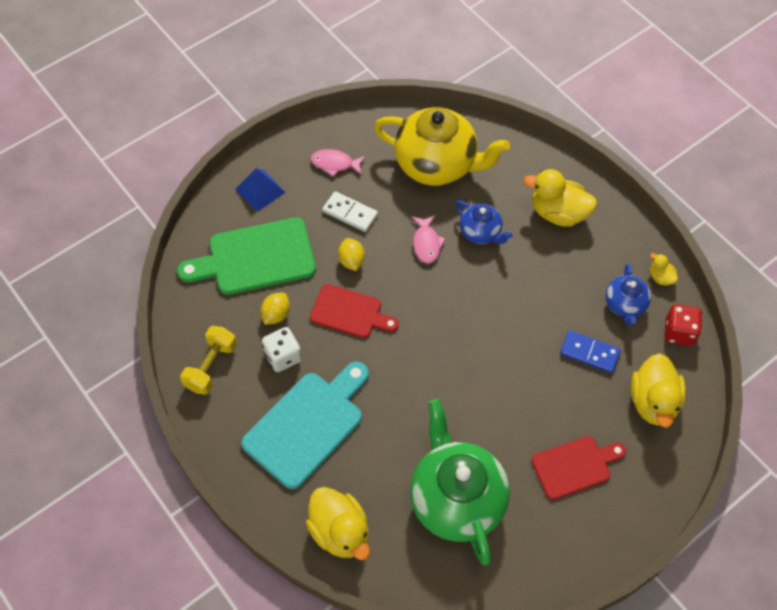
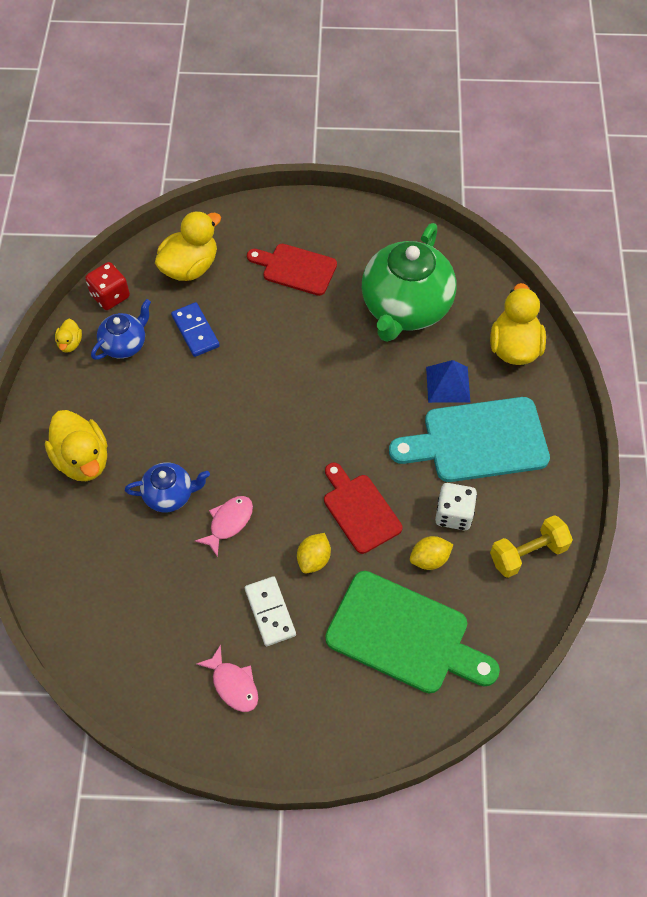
camera: 140 degrees left, 0 degrees up
(260, 190) = (338, 714): blue pyramid -> blue pyramid (448, 384)
(437, 165) = (135, 598): yellow teapot -> none
(480, 232) = (170, 495): blue teapot -> blue teapot turned 90 degrees clockwise

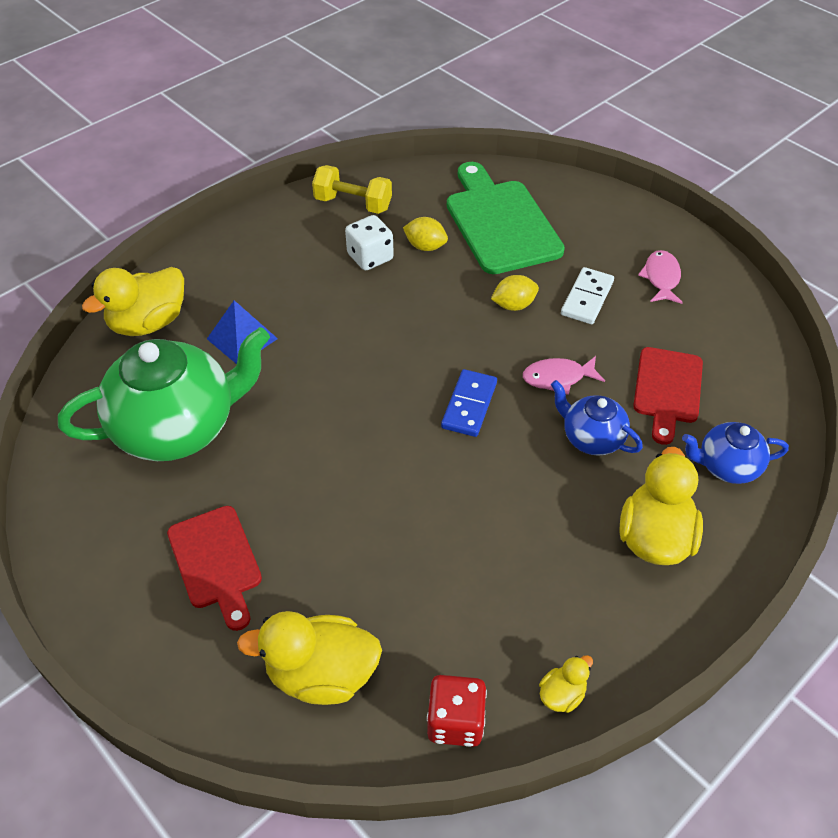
camera: 135 degrees left, 10 degrees down
(125, 344) = (497, 635): blue teapot -> blue teapot (726, 466)
(195, 331) = (403, 582): blue domino -> blue domino (469, 405)
(360, 510) = (437, 309): red cutting board -> red cutting board (667, 389)
(478, 441) = (282, 285): turquoise cutting board -> none

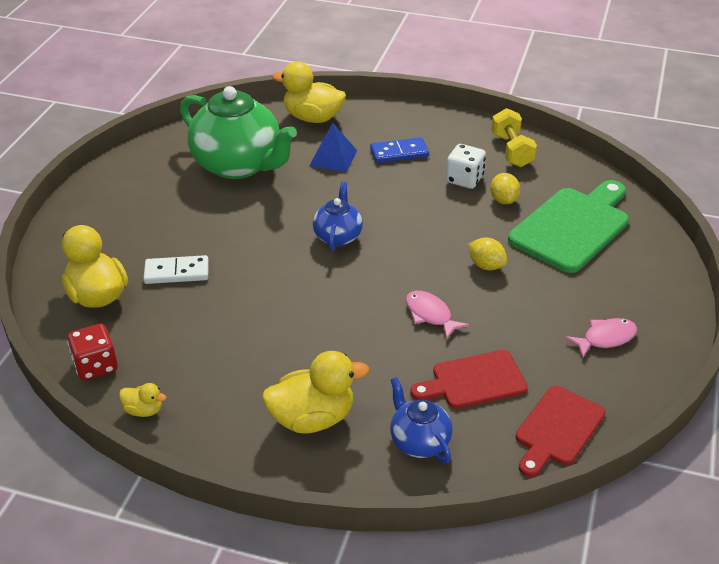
camera: 60 degrees right, 10 degrees down
(216, 562) = (150, 222): red cutting board -> red cutting board (557, 429)
(469, 405) = (362, 279): blue domino -> blue domino (399, 153)
(587, 298) = (534, 302): white domino -> white domino (176, 272)
(591, 438) = (384, 353): blue teapot -> blue teapot (338, 236)

